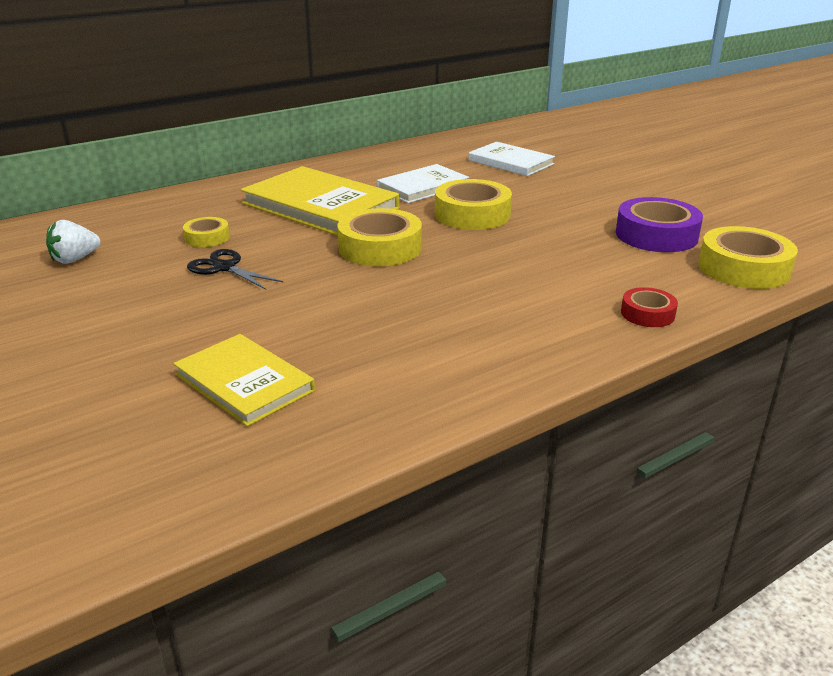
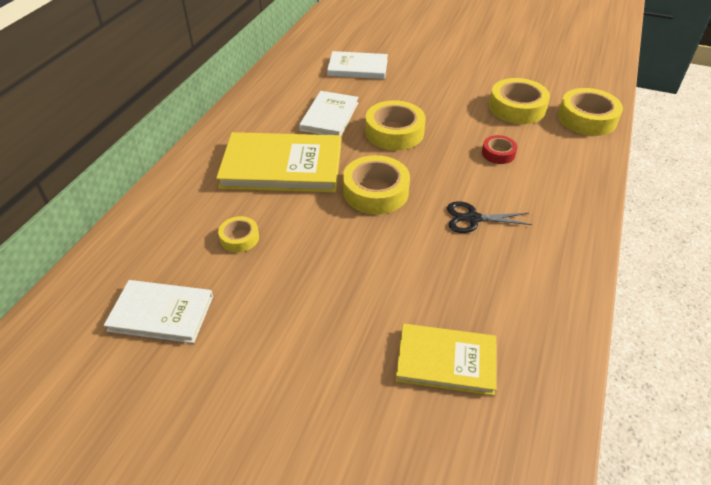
camera: 35 degrees left, 15 degrees up
(75, 259) = (161, 313): white strawberry -> white book
(224, 268) = (294, 263): black scissors -> black scissors (473, 218)
(647, 314) = (583, 179): red tape -> red tape (498, 153)
(656, 235) = (517, 108): purple tape -> yellow tape

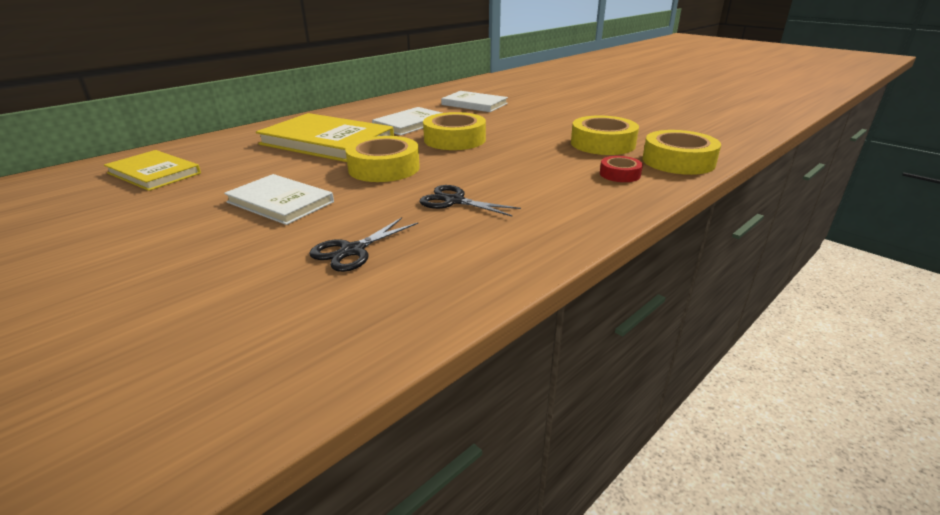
camera: 25 degrees right, 15 degrees down
(161, 313) = (99, 197): white book -> white book (280, 202)
(239, 238) = (228, 171): yellow tape -> none
(446, 361) = (272, 291): yellow book -> yellow book (154, 173)
(456, 300) = (352, 251): none -> black scissors
(498, 153) = (542, 167): red tape -> red tape (620, 174)

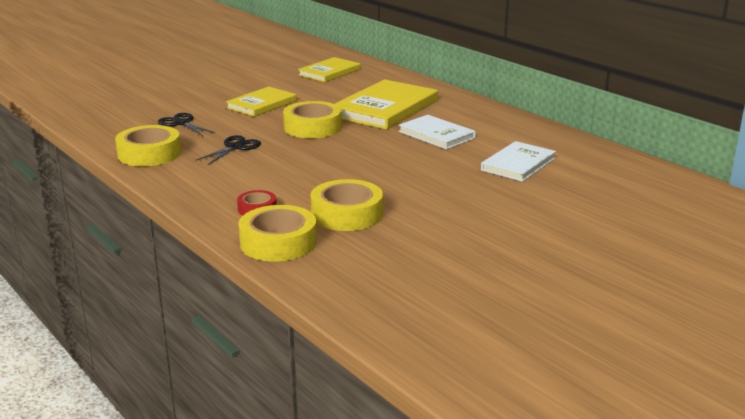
camera: 95 degrees right, 5 degrees down
(280, 202) = (261, 104): white book -> yellow book
(454, 139) = (379, 151): yellow tape -> yellow tape (149, 154)

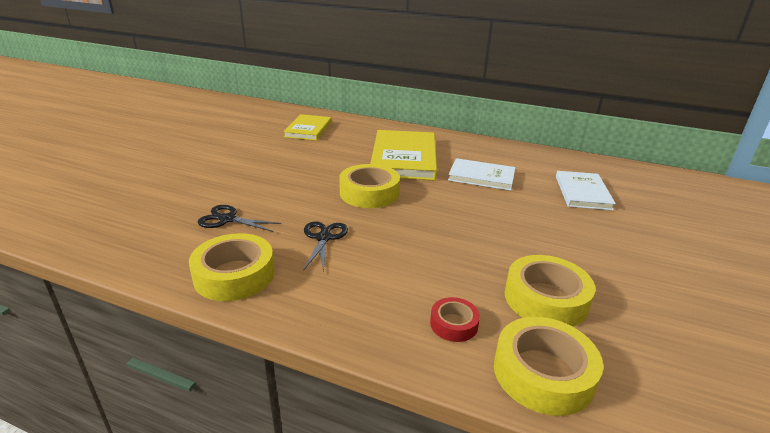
camera: 30 degrees left, 5 degrees up
(261, 104) = (287, 176): yellow book -> none

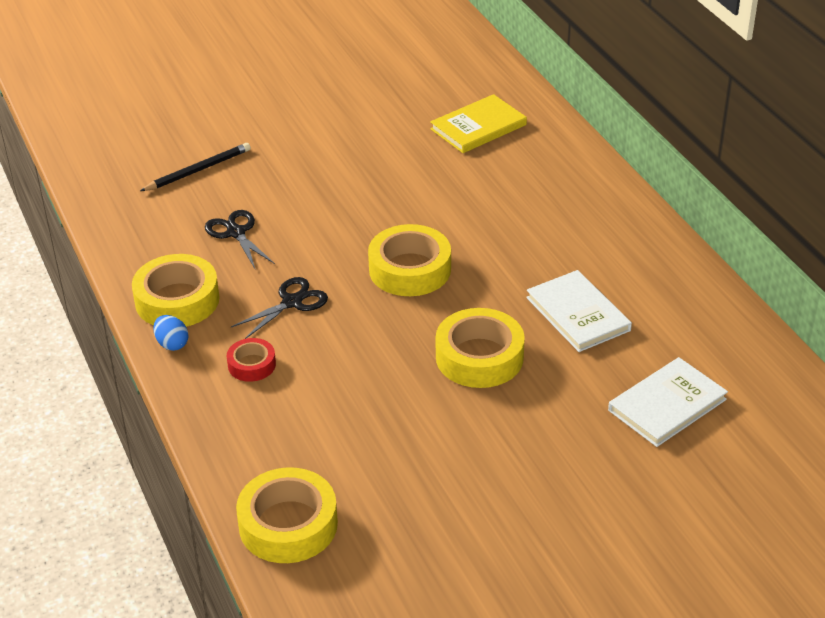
camera: 45 degrees right, 10 degrees up
(151, 199) = (198, 170): none -> black pencil
(269, 304) = (172, 344): none -> blue egg
(404, 158) = (528, 236): yellow book -> none
(454, 324) = (282, 448): red tape -> red tape (251, 365)
(545, 299) = (392, 480): yellow tape -> yellow tape (479, 357)

